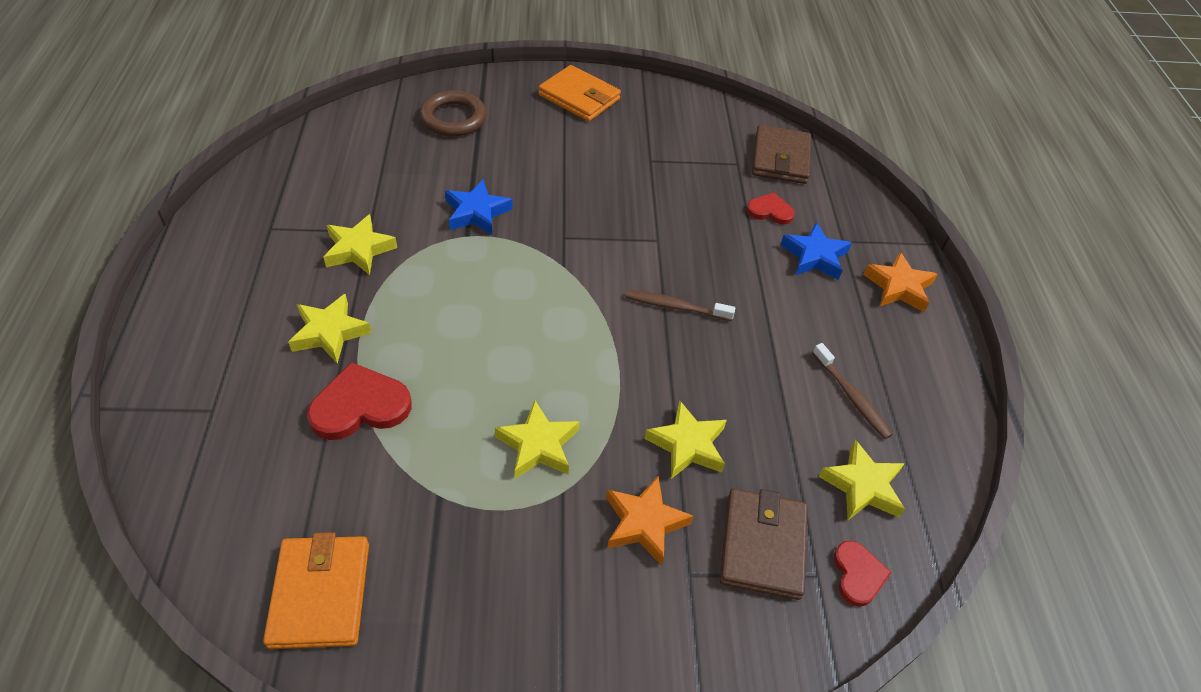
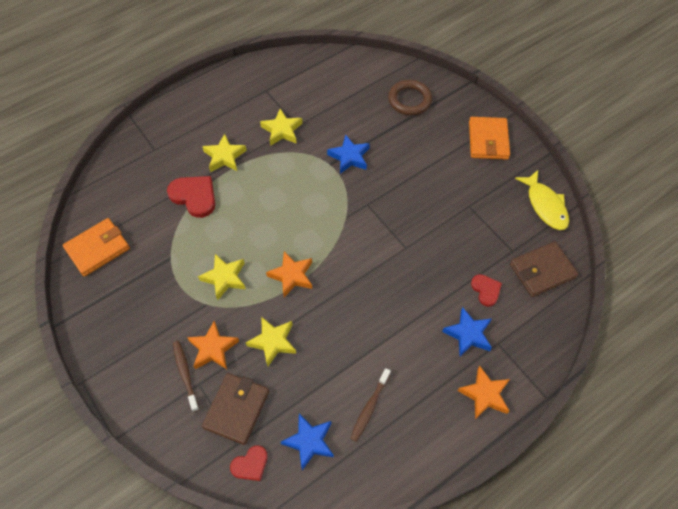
camera: 60 degrees right, 10 degrees up
(601, 368) = (292, 276): none -> orange star
(675, 306) = (362, 284): brown toothbrush -> brown toothbrush (185, 374)
(703, 110) = (545, 205): none -> yellow fish
(763, 546) = (236, 409): brown wallet -> brown wallet turned 45 degrees counterclockwise
(862, 486) = (309, 442): yellow star -> blue star

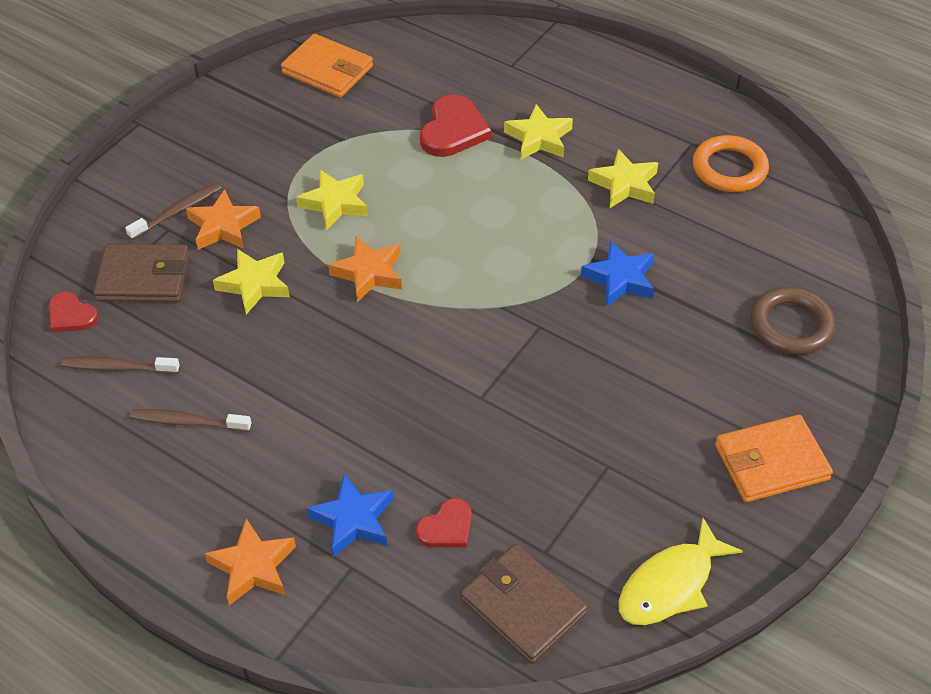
camera: 70 degrees right, 10 degrees down
(293, 82) = (729, 168): none -> orange ring
(309, 442) = (118, 367): blue star -> brown toothbrush

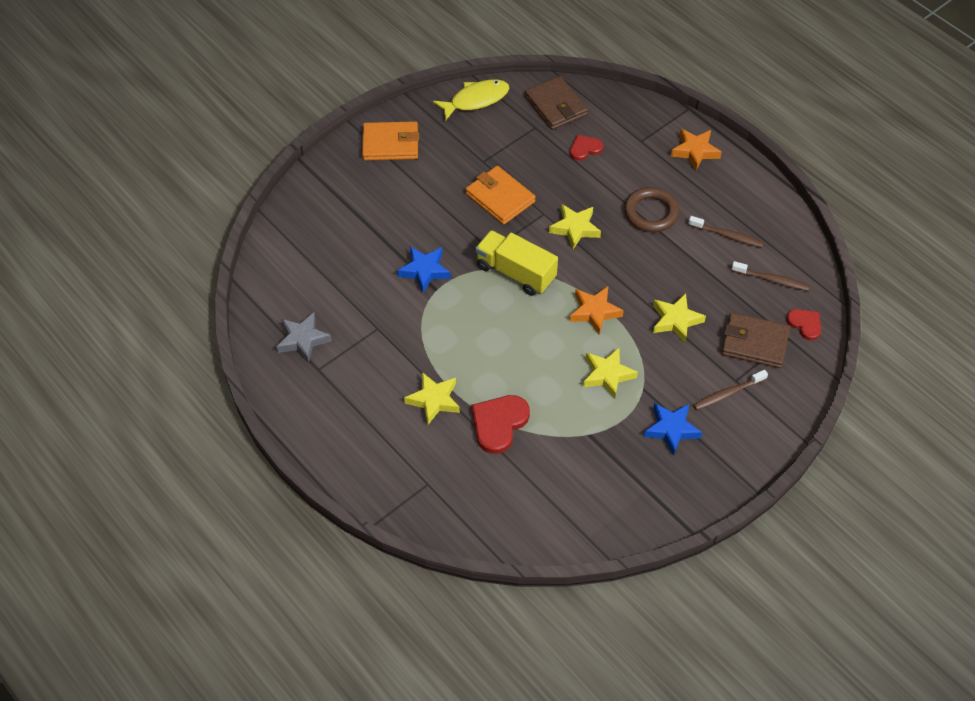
camera: 165 degrees left, 5 degrees up
(223, 226) = (694, 373): orange star -> none
(327, 70) = (588, 515): orange wallet -> orange wallet (500, 197)
(353, 520) = (636, 163): blue star -> blue star (671, 429)
(493, 302) = (515, 272): none -> yellow truck
(624, 184) = (387, 343): yellow star -> yellow star (575, 228)
(729, 168) = (303, 339): orange ring -> grey star
(791, 325) = (331, 216): brown ring -> brown ring (651, 213)

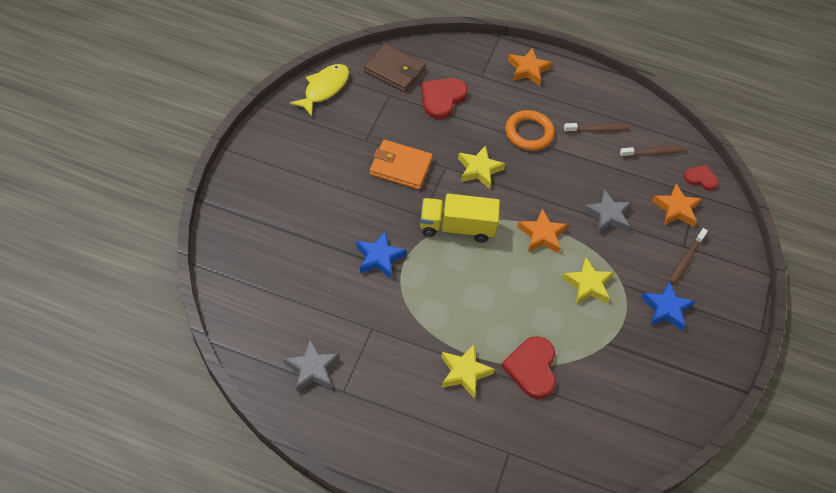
camera: 35 degrees left, 0 degrees up
(390, 144) = (275, 155): orange wallet -> none
(585, 149) = (442, 98): red heart -> red heart, size x1.67
(651, 213) = (529, 133): brown ring -> orange ring
(676, 320) = (608, 215): yellow star -> grey star
(754, 343) = (676, 209): brown wallet -> orange star

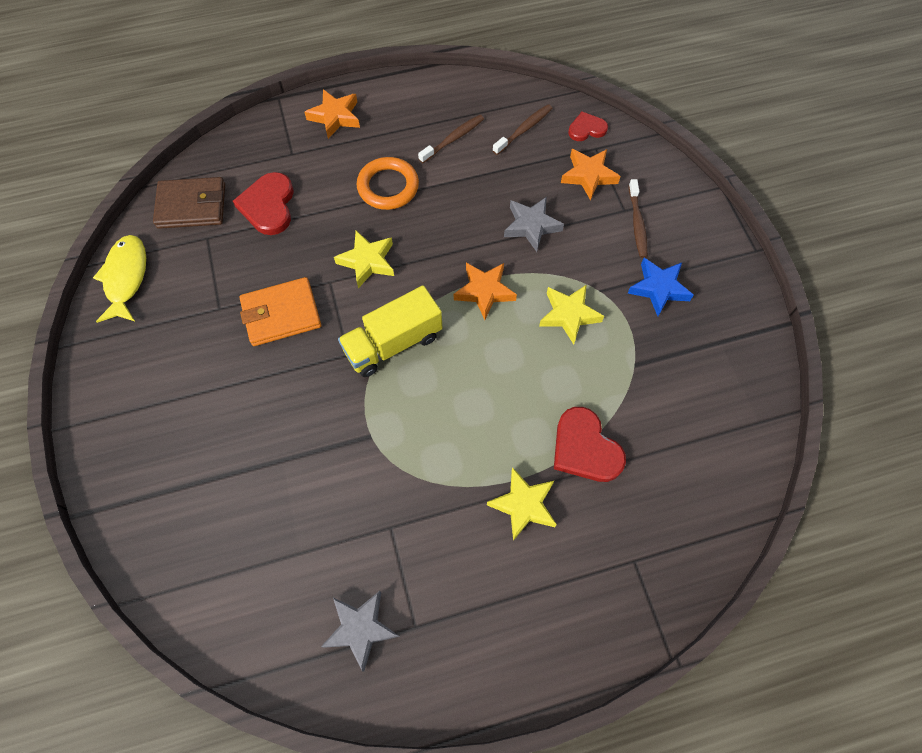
camera: 30 degrees left, 10 degrees up
(379, 258) = (336, 438): blue star -> none

